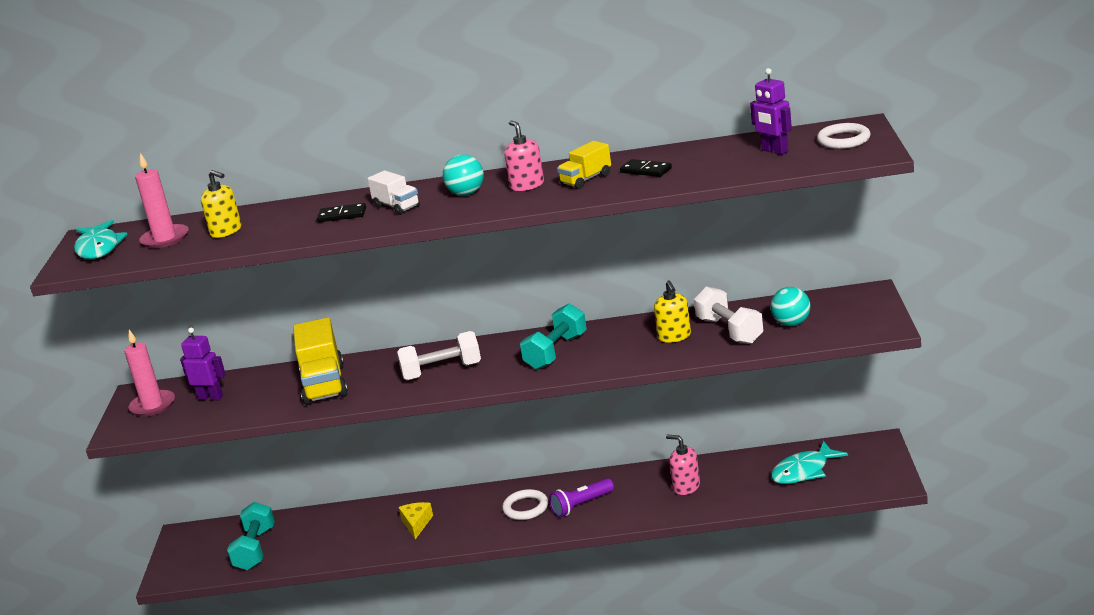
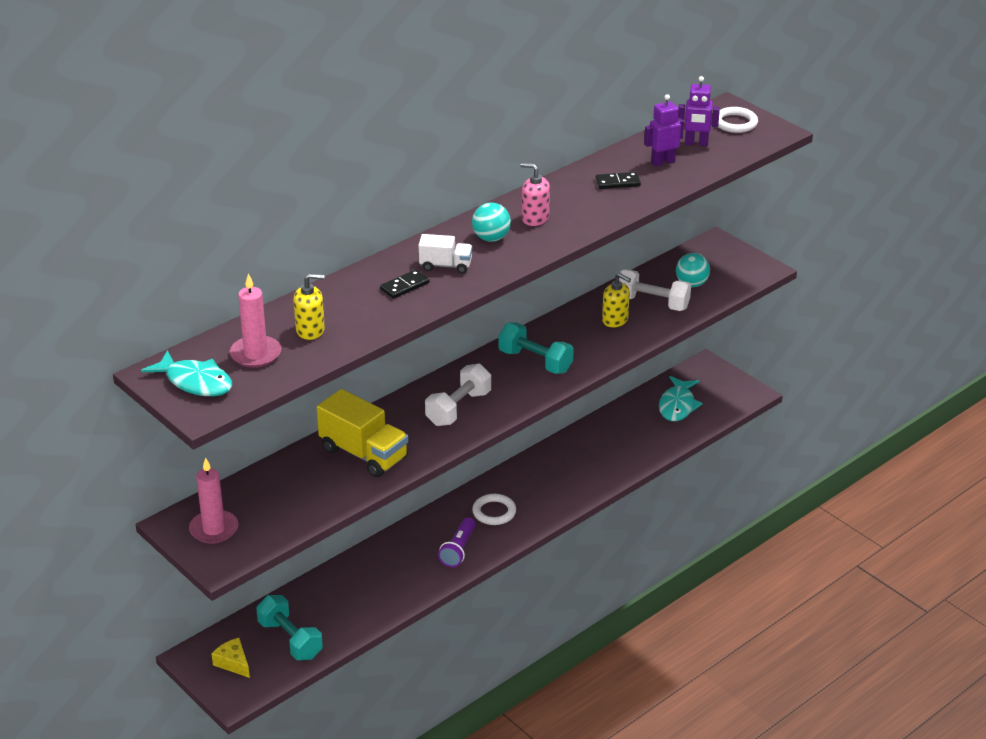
camera: 45 degrees left, 10 degrees up
(211, 397) = (265, 502): purple robot -> purple robot (662, 162)
(416, 524) = (415, 560): yellow cheese -> yellow cheese (233, 663)
(556, 352) = (535, 361): turquoise dumbbell -> turquoise dumbbell turned 45 degrees counterclockwise
(581, 505) = (538, 493): purple flashlight -> purple flashlight (458, 550)
(586, 180) = (579, 202): yellow truck -> none
(686, 487) = (604, 448): pink soap dispenser -> none

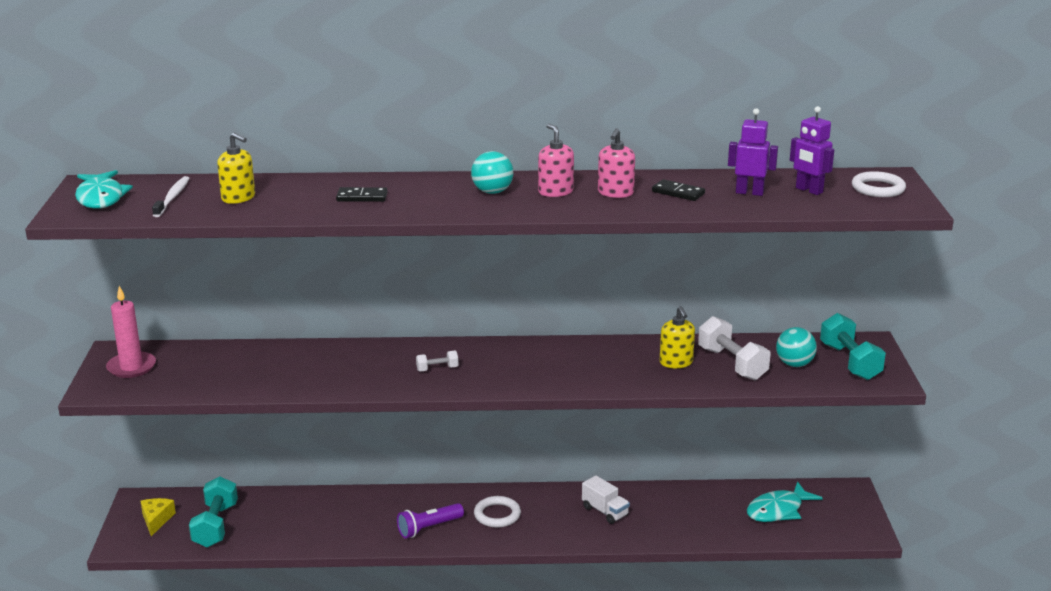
camera: 40 degrees right, 10 degrees down
(255, 354) = (172, 197): pink candle -> white toothbrush
(364, 454) = (314, 367): yellow truck -> none
(445, 265) = (420, 196): white truck -> white truck (605, 511)
(458, 408) = (437, 369): white dumbbell -> white dumbbell, size x0.50
(535, 361) = (555, 363): turquoise dumbbell -> turquoise dumbbell (850, 362)
(577, 201) = (615, 193): none -> pink soap dispenser

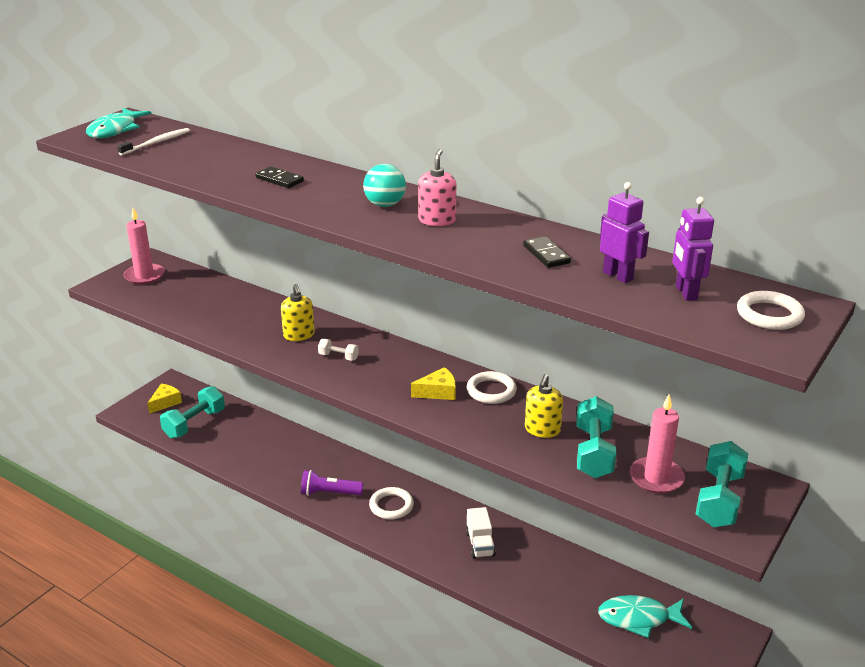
camera: 35 degrees right, 5 degrees up
(238, 198) = (196, 155): yellow soap dispenser -> yellow soap dispenser (299, 335)
(560, 365) = (438, 392): none -> yellow cheese
(601, 350) = (491, 391): none -> white ring
(615, 193) = (487, 237): pink soap dispenser -> none
(732, 364) = (593, 452): white dumbbell -> turquoise dumbbell
(794, 364) = (656, 478): turquoise ball -> pink candle

